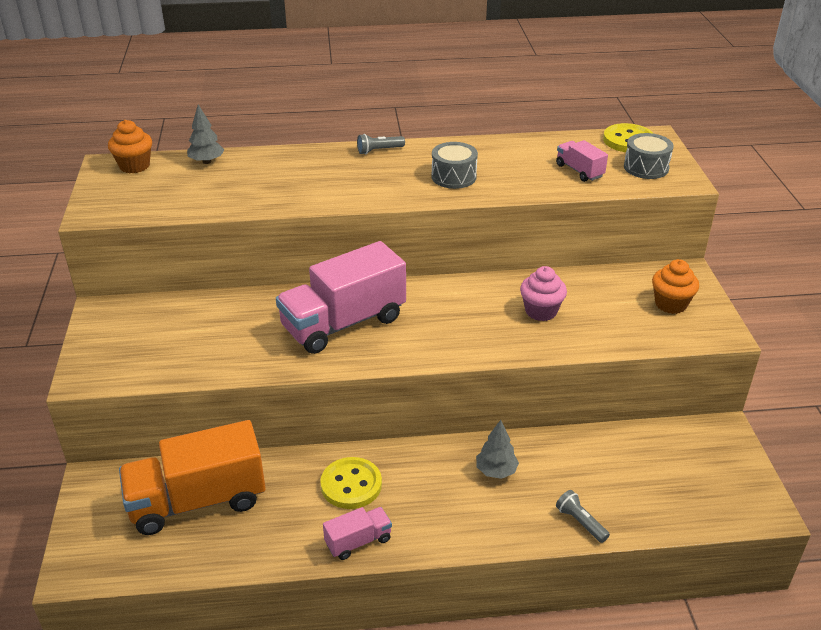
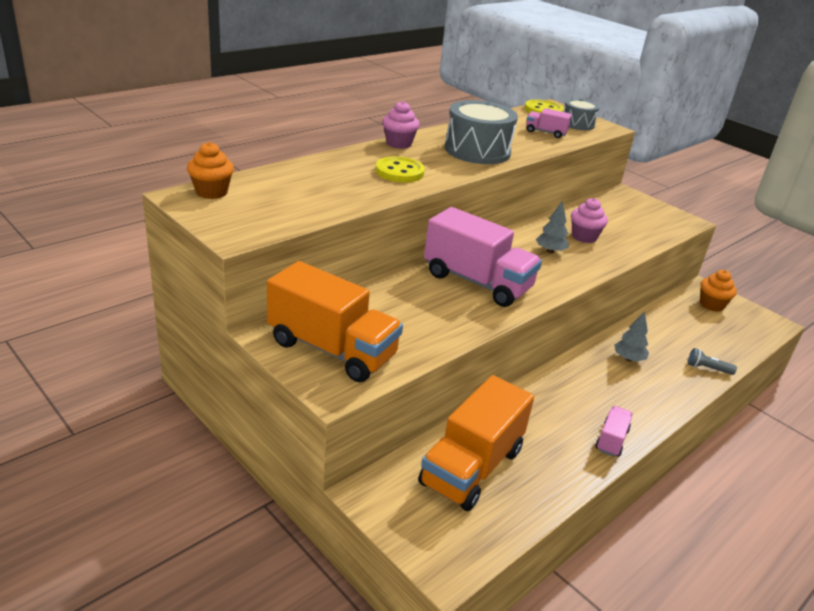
camera: 40 degrees left, 5 degrees down
(130, 341) = (332, 349): none -> orange truck
(206, 161) = (274, 176): grey tree -> grey tree (550, 251)
(343, 323) = (477, 282): pink truck -> pink truck turned 75 degrees counterclockwise
(351, 485) = (559, 406): yellow button -> yellow button (399, 172)
(379, 150) = (398, 143): grey flashlight -> pink cupcake
(453, 177) = (477, 150): grey drum -> grey drum, size x1.75
(670, 304) = (643, 213): orange cupcake -> orange cupcake (711, 305)

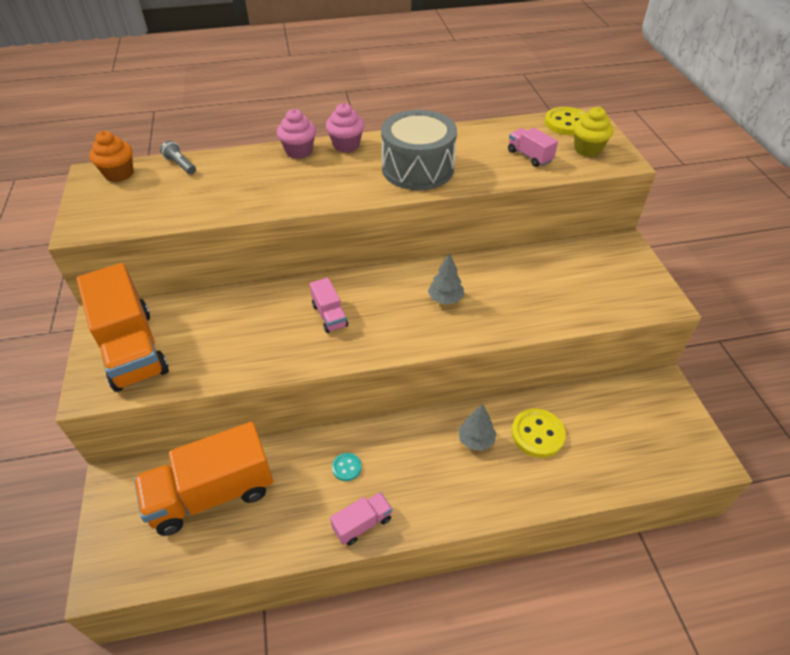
camera: 35 degrees right, 15 degrees up
(399, 172) = (304, 182): yellow button -> yellow button (537, 434)
(477, 282) = (329, 315): pink truck -> pink truck, size x0.46
(558, 408) = (346, 467): none -> turquoise button
(577, 124) = (587, 149): grey drum -> yellow cupcake
(584, 237) = (504, 291): pink cupcake -> pink cupcake (299, 151)
(707, 368) = (555, 486): grey flashlight -> grey flashlight (180, 165)
(711, 305) = (650, 408): orange cupcake -> none

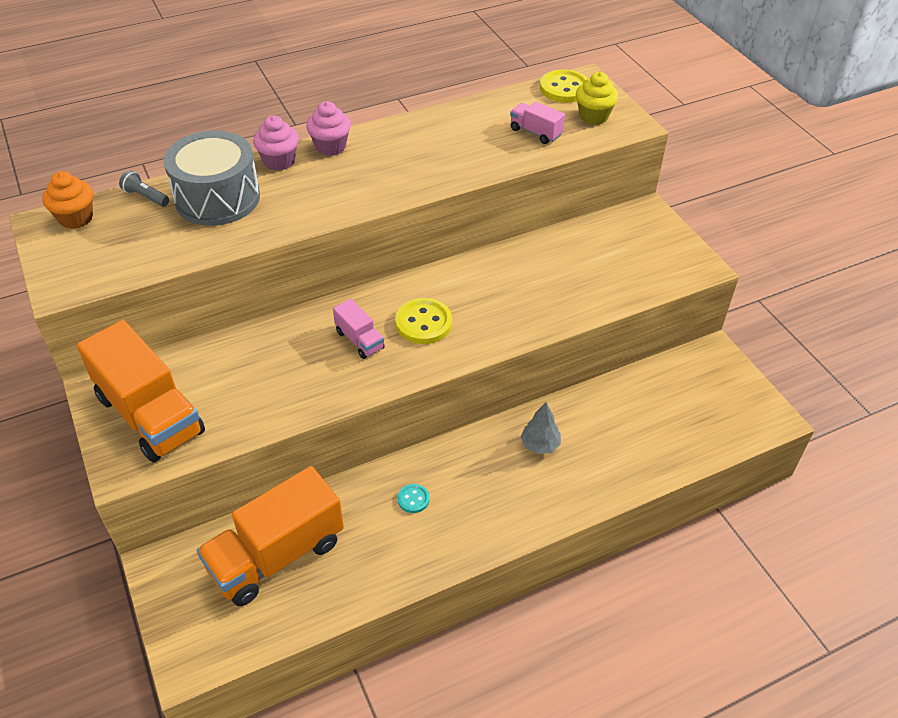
camera: 15 degrees left, 0 degrees up
(362, 524) = (447, 550): pink truck -> none
(417, 168) = (420, 163): grey drum -> grey drum (217, 198)
(445, 299) = (478, 301): grey tree -> none
(537, 434) = (601, 426): yellow button -> yellow button (423, 323)

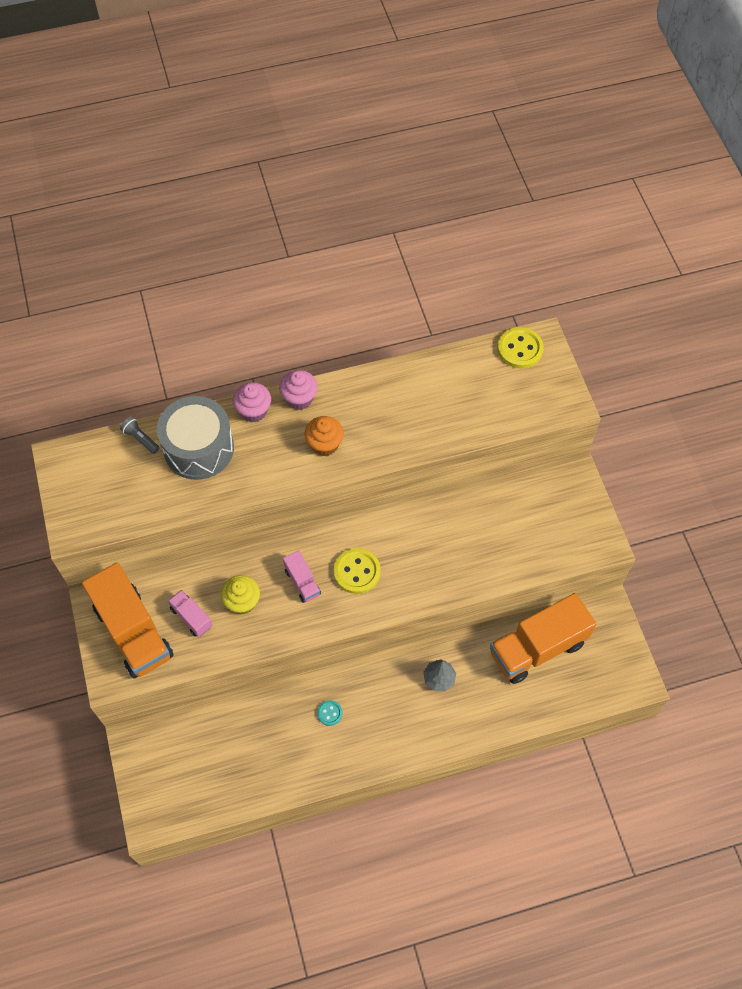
camera: 10 degrees right, 15 degrees up
(76, 218) = (84, 456): orange cupcake -> orange cupcake (324, 444)
(276, 555) = (220, 746): orange truck -> orange truck (537, 647)
(535, 132) = (481, 404): pink truck -> pink truck (191, 617)
(593, 116) = (537, 390): yellow cupcake -> yellow cupcake (242, 602)

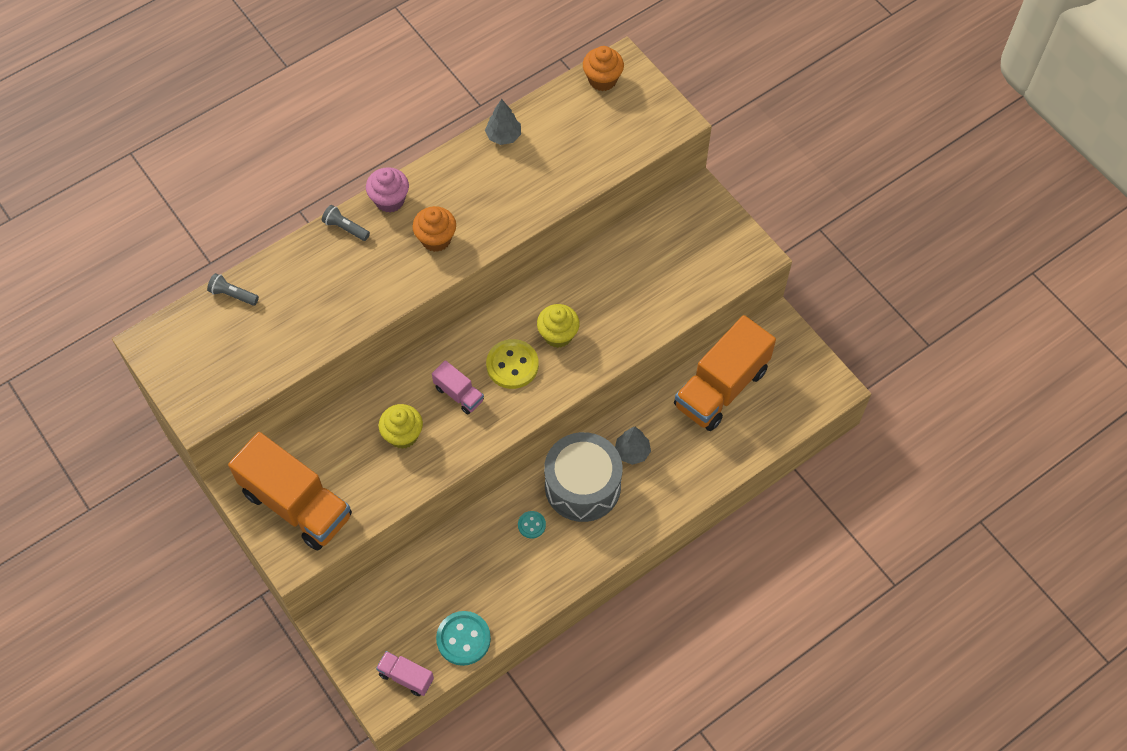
camera: 20 degrees left, 0 degrees up
(191, 617) = (354, 469): pink truck -> pink truck (406, 677)
(199, 448) = (301, 285): grey drum -> grey drum (582, 486)
(235, 793) = (463, 639): none -> turquoise button
(254, 411) = (345, 228): pink cupcake -> grey flashlight
(405, 558) = (558, 335): none -> yellow cupcake
(416, 373) = (503, 136): none -> grey tree
(520, 349) = (602, 80): yellow button -> orange cupcake

